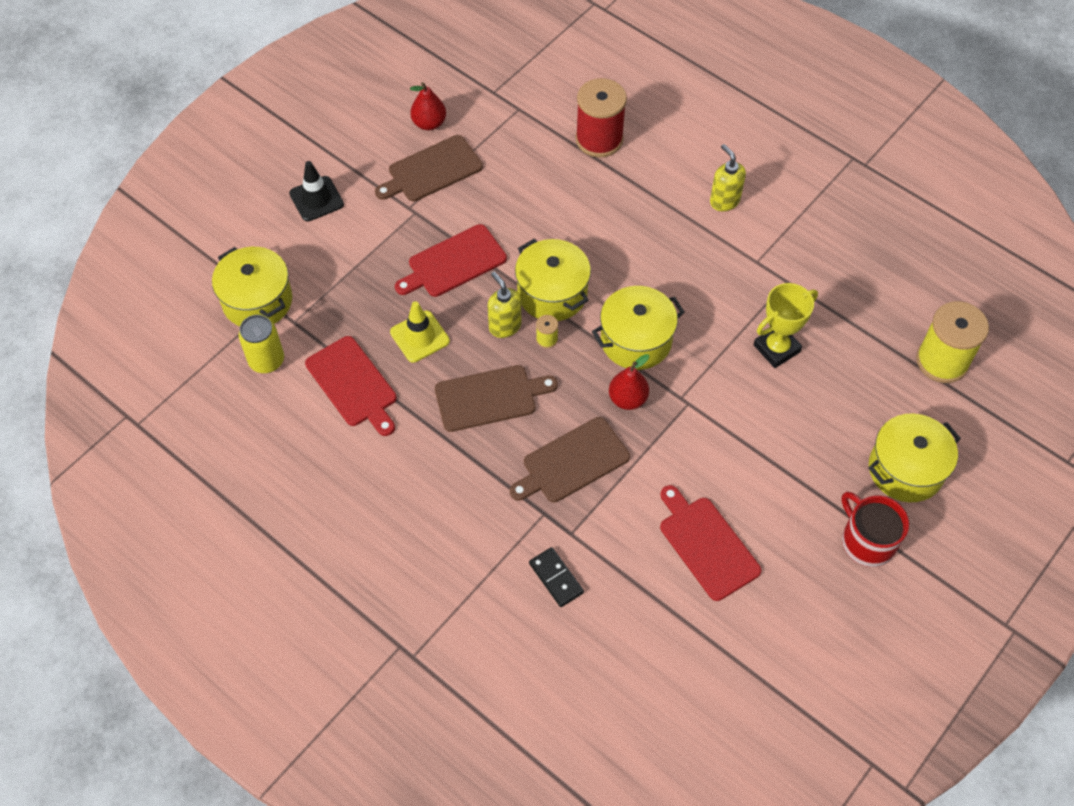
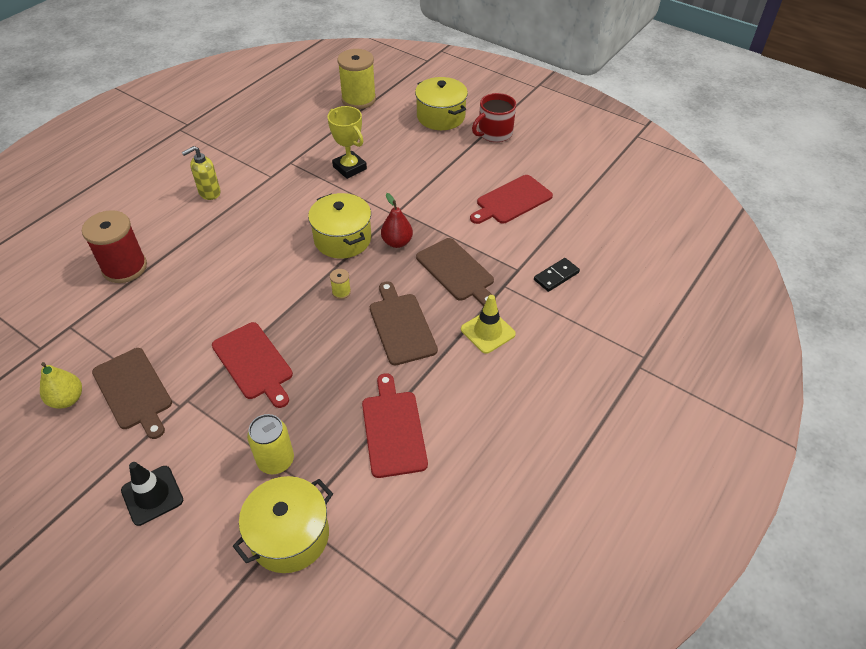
camera: 95 degrees left, 10 degrees down
(266, 361) = (368, 513): yellow can -> yellow can (276, 460)
(353, 384) = (393, 429): red cutting board -> red cutting board turned 60 degrees counterclockwise
(420, 336) = (338, 381): yellow traffic cone -> yellow traffic cone (488, 332)
(429, 123) = (67, 399): red pear -> yellow pear
(504, 326) = (327, 321): yellow soap dispenser -> none
(552, 293) = (294, 291): yellow pot -> none

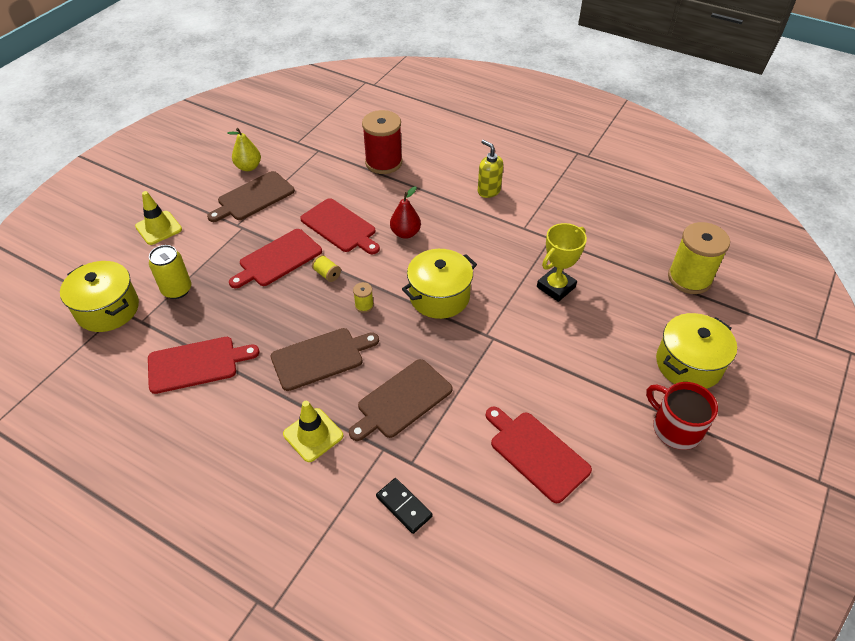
camera: 85 degrees right, 0 degrees up
(152, 495) = (158, 228): black traffic cone -> yellow traffic cone
(220, 308) = (340, 227): none -> red cutting board
(290, 320) = (327, 274): none -> yellow spool
(397, 242) = (441, 342): red pear -> red pear (405, 233)

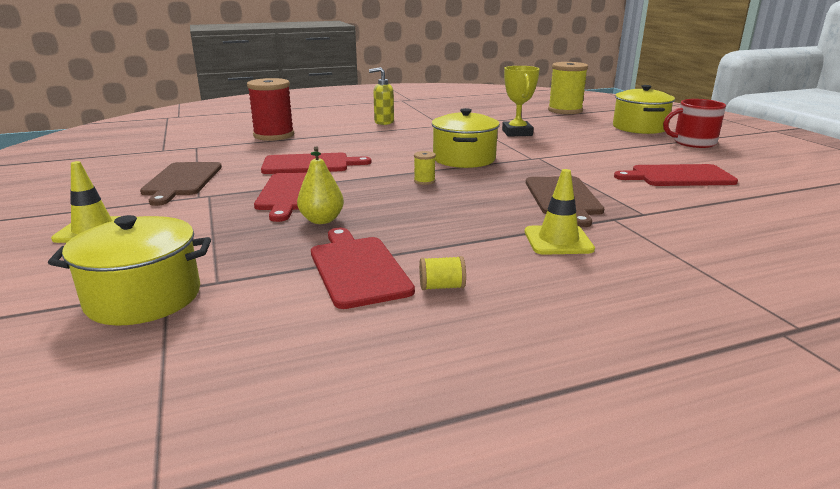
camera: 50 degrees left, 25 degrees down
(177, 290) = (217, 247): yellow can -> none
(196, 364) = (358, 268): red cutting board -> red cutting board turned 45 degrees counterclockwise
(248, 167) = (135, 172): yellow pear -> yellow pear (321, 220)
(321, 358) = (459, 211): brown cutting board -> none
(327, 274) = (356, 182): yellow spool -> yellow spool (442, 287)
(404, 506) = (695, 229): black domino -> none
(405, 233) = (370, 150): red pear -> none

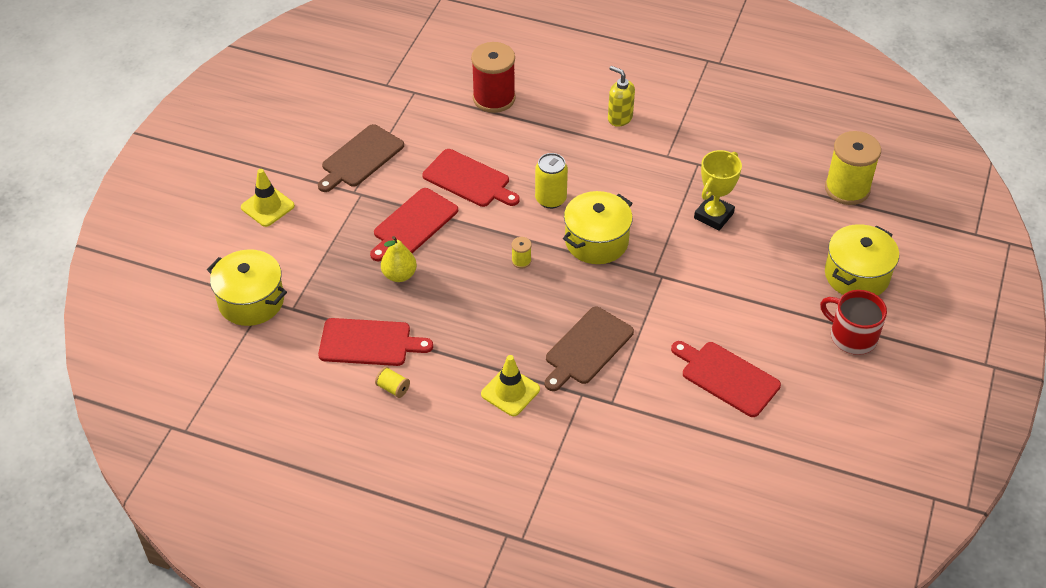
camera: 40 degrees right, 25 degrees up
(358, 268) = (369, 343): red cutting board -> red cutting board turned 75 degrees clockwise
(394, 154) = (550, 199): none -> yellow can

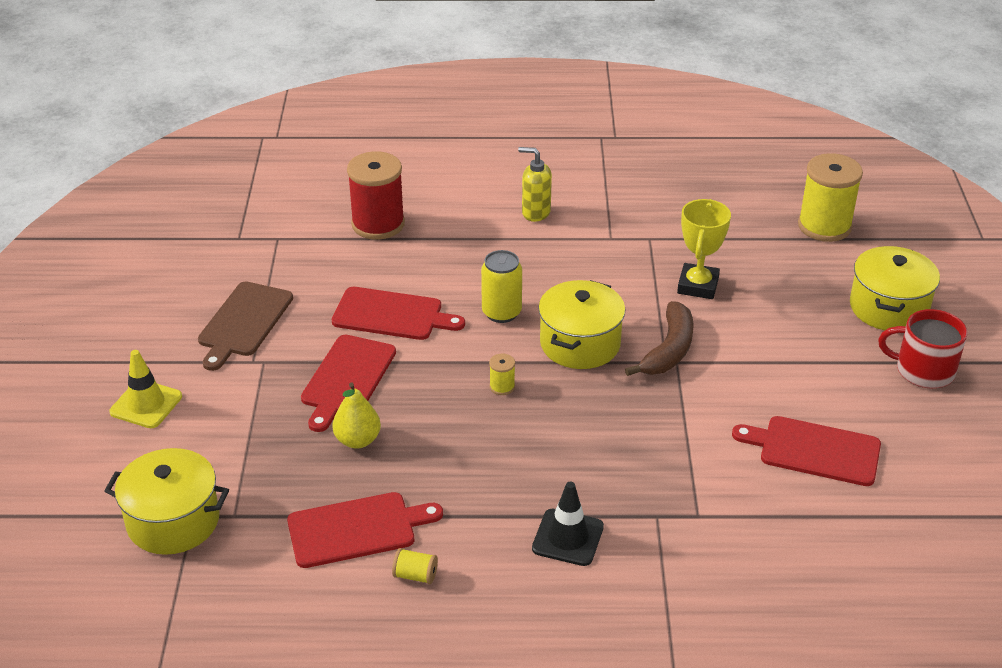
camera: 20 degrees left, 10 degrees down
(510, 392) = (568, 537): yellow traffic cone -> black traffic cone
(587, 348) = (634, 462): brown cutting board -> none
(661, 265) = (668, 350): none -> brown banana

